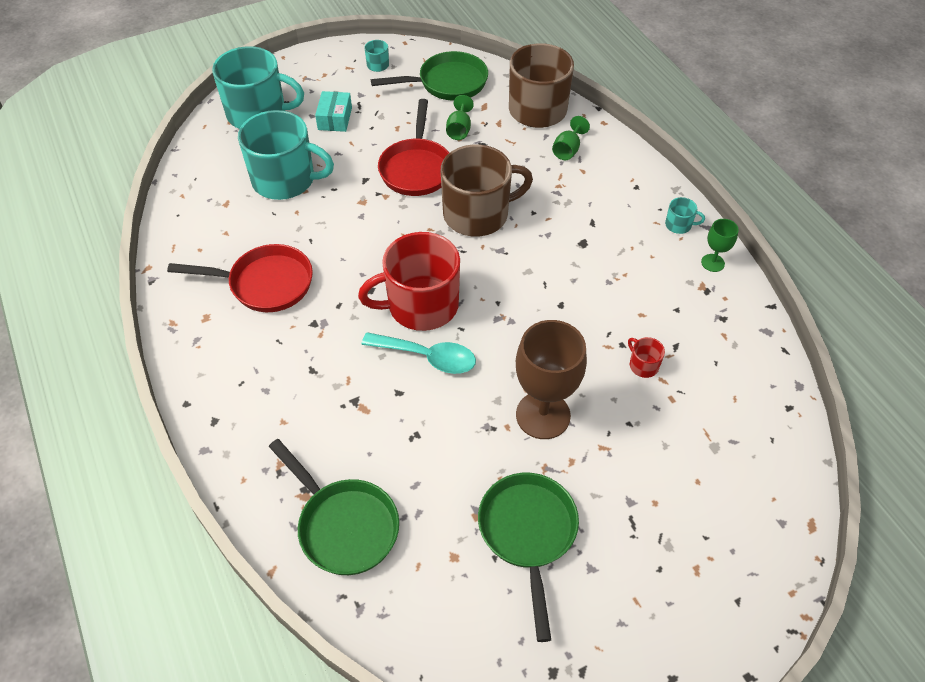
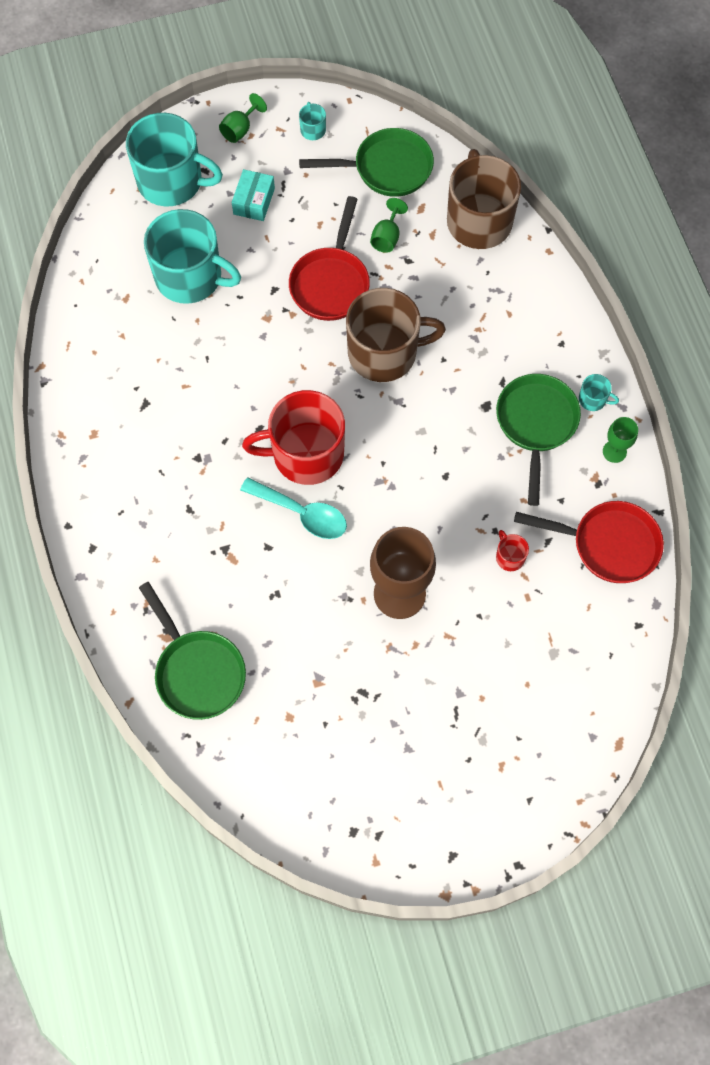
camera: 10 degrees right, 15 degrees up
(265, 283) = (155, 404): red pan -> red pan (608, 544)
(528, 534) = (359, 707): green pan -> green pan (536, 425)
(568, 150) = (500, 283): green goblet -> green goblet (240, 129)

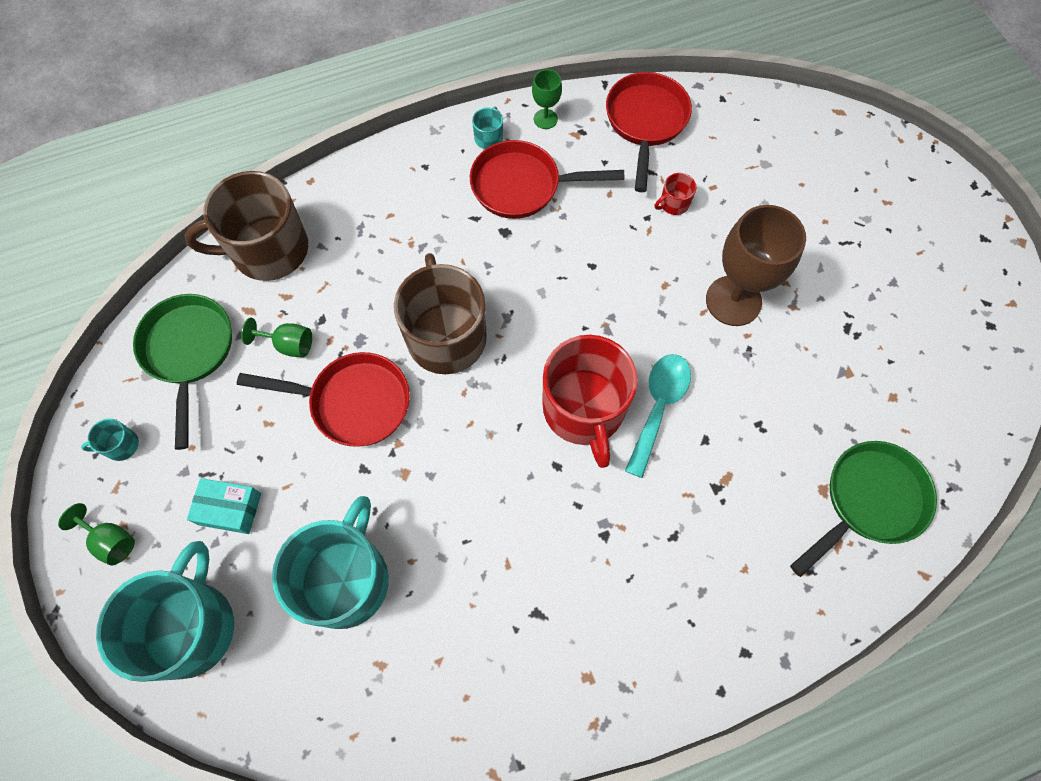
camera: 95 degrees left, 0 degrees up
(536, 425) = (522, 186): green pan -> red pan

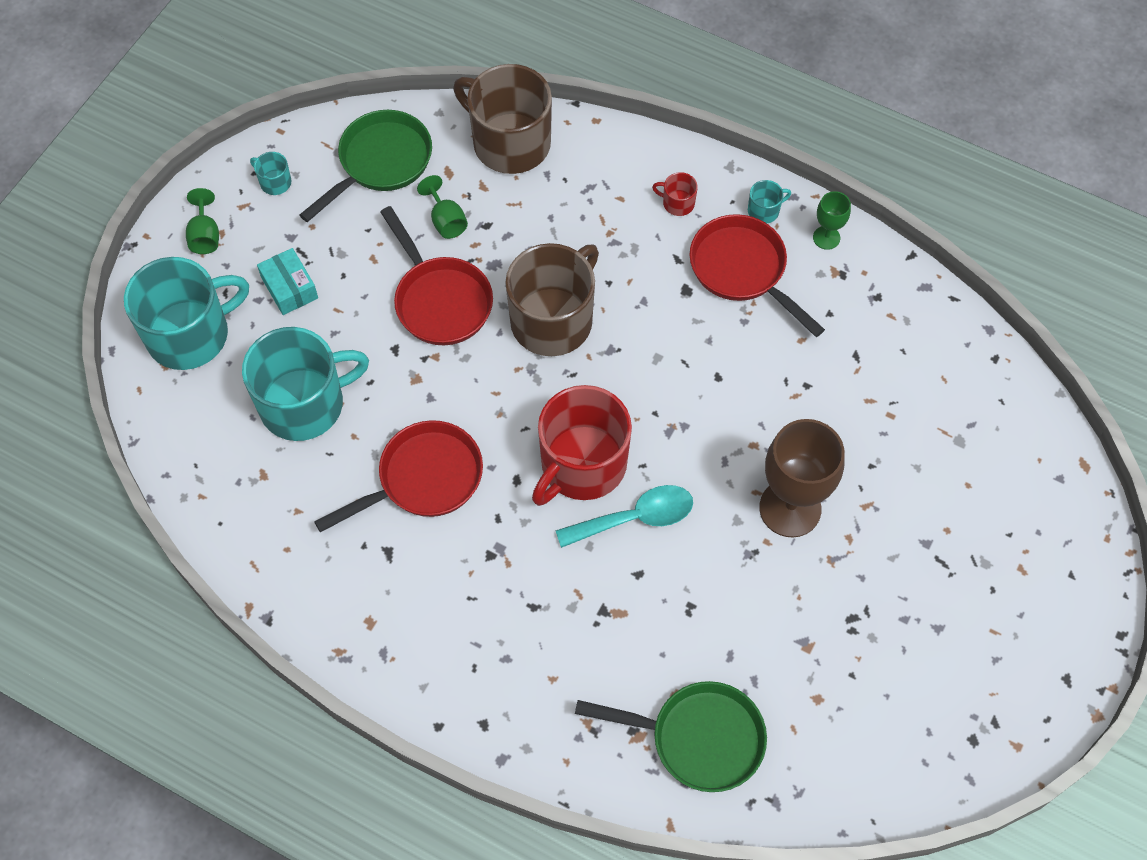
camera: 50 degrees right, 5 degrees down
(645, 122) = (903, 315): red pan -> red pan (423, 479)
(673, 203) = (841, 396): red mug -> red mug (677, 203)

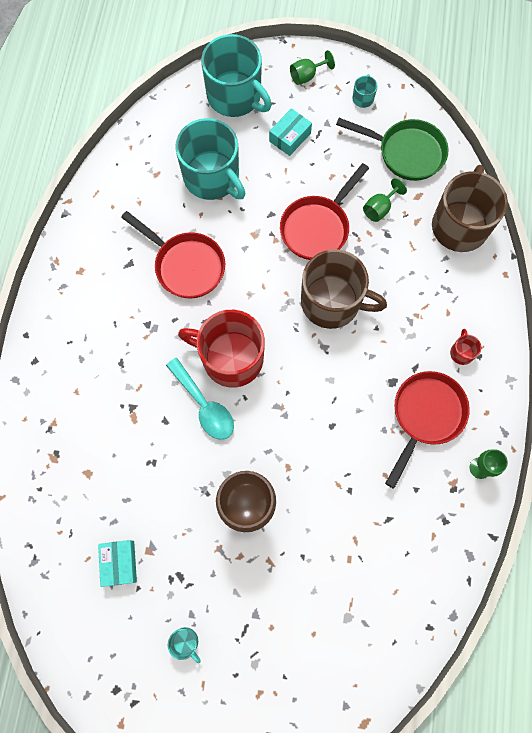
camera: 70 degrees right, 10 degrees up
(698, 738) = (63, 497): green pan -> none
(764, 210) = (483, 415): turquoise mug -> turquoise mug (185, 642)
(812, 688) = (119, 563): none -> turquoise box

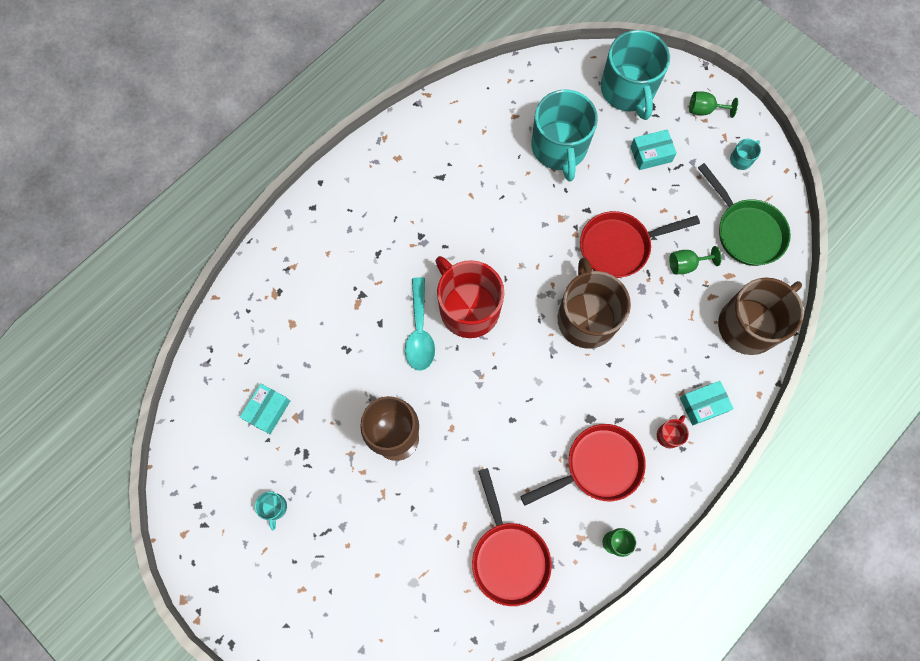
camera: 35 degrees right, 0 degrees up
(186, 265) = (485, 207): red pan -> red pan (508, 556)
(332, 302) = (586, 318): brown mug -> brown mug turned 150 degrees counterclockwise
(470, 311) = (703, 405): none -> turquoise box

